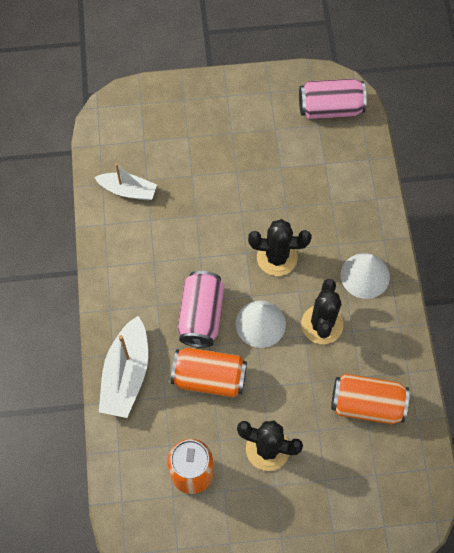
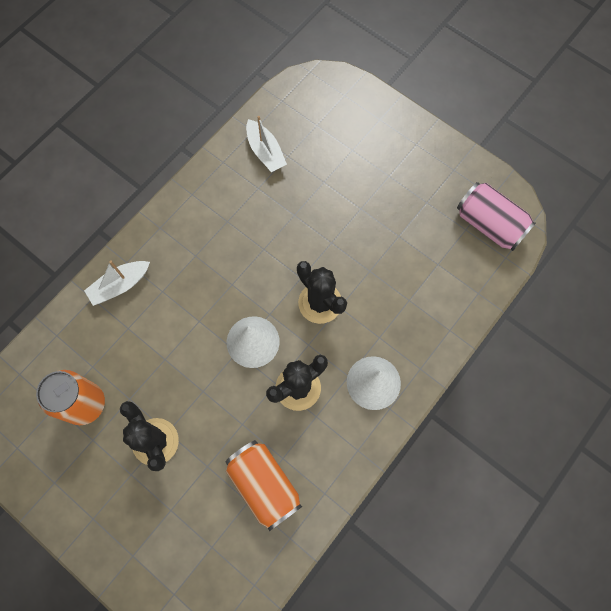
camera: 45 degrees right, 5 degrees up
(126, 374) = (120, 285): white boat -> white boat, size x0.65
(201, 315) = (217, 293): pink can -> none
(209, 378) = (172, 345): orange can -> none

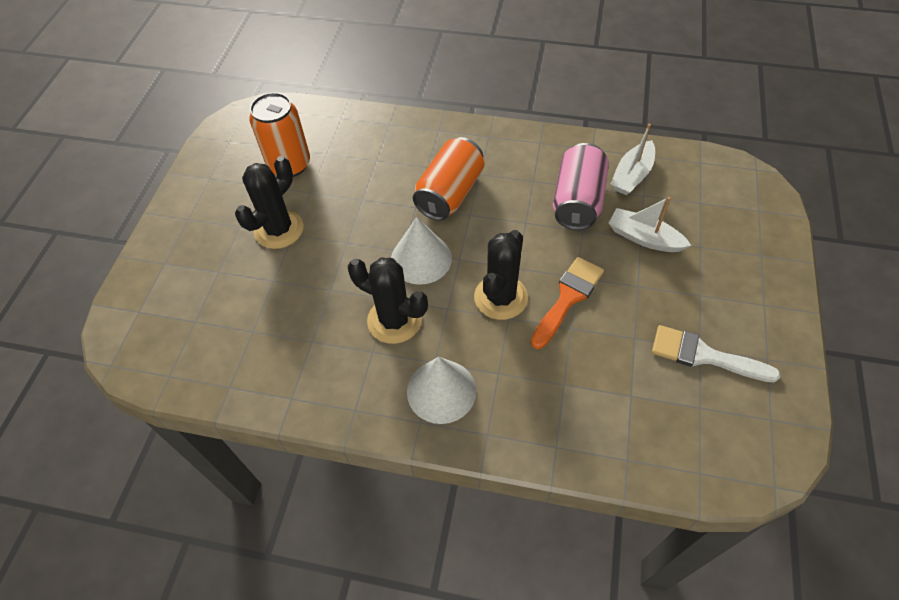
camera: 65 degrees right, 15 degrees down
(120, 285) = (413, 136): white boat -> white boat (644, 238)
(264, 485) = (276, 337): orange can -> orange can (450, 193)
(345, 258) = (568, 298): none -> orange brush
(433, 203) = (704, 355): none -> white brush
(489, 224) = (729, 433): pink can -> pink can (577, 201)

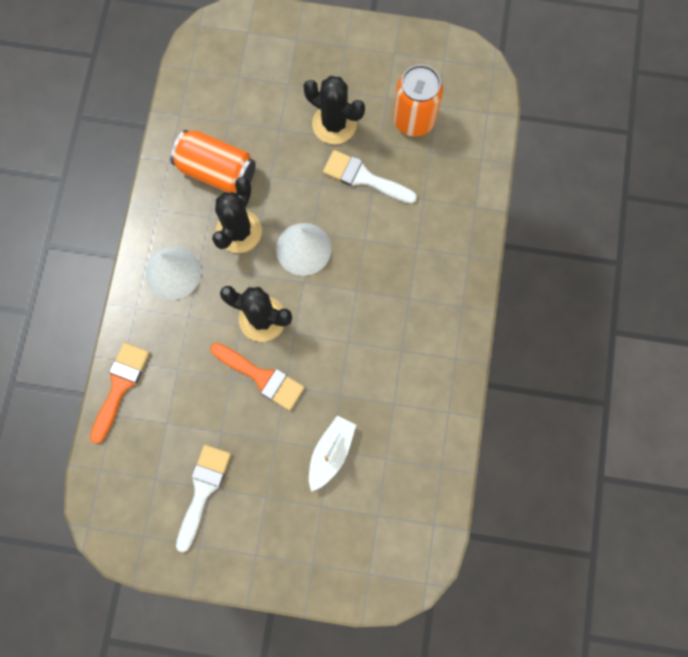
camera: 85 degrees right, 20 degrees up
(346, 206) = (364, 178): none -> white brush
(450, 193) = (381, 270): orange can -> orange can (217, 171)
(577, 201) = (375, 392): pink can -> none
(589, 451) = (120, 386): none -> orange brush
(632, 175) = (412, 449): white boat -> none

